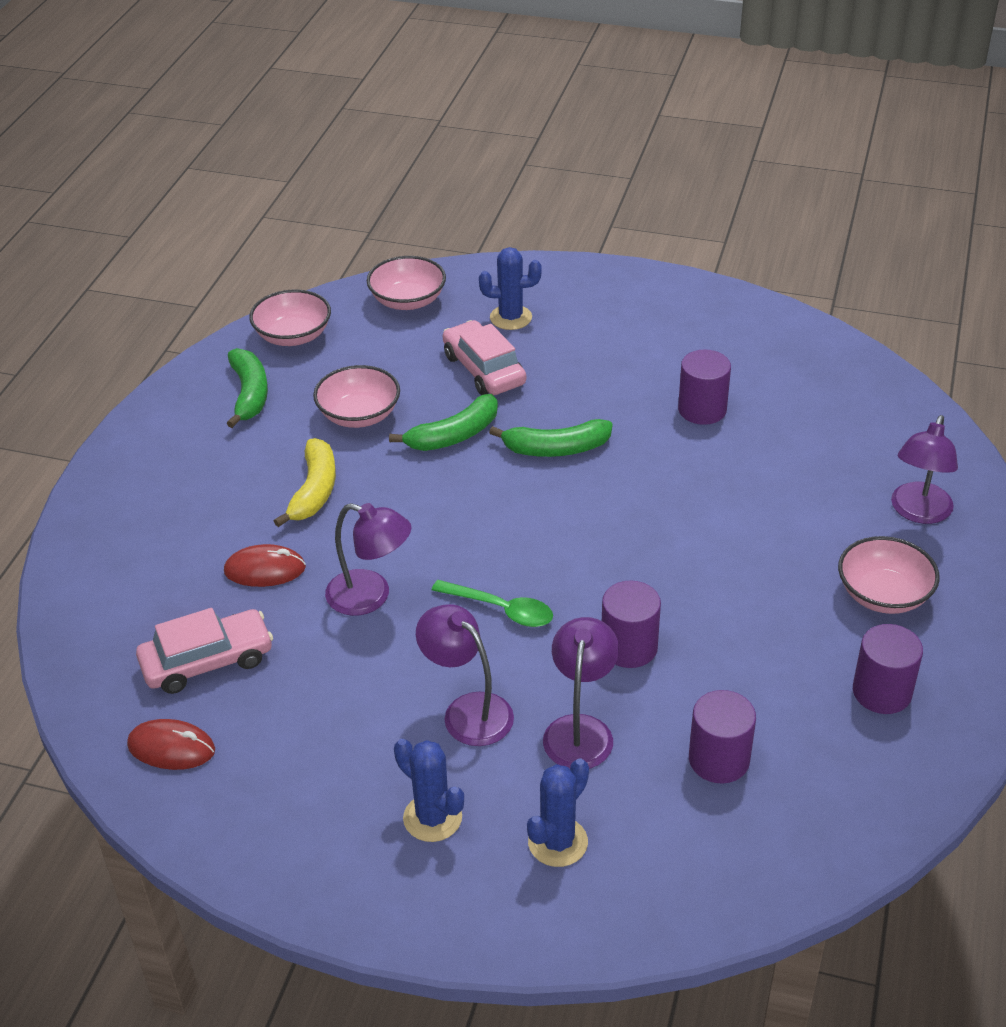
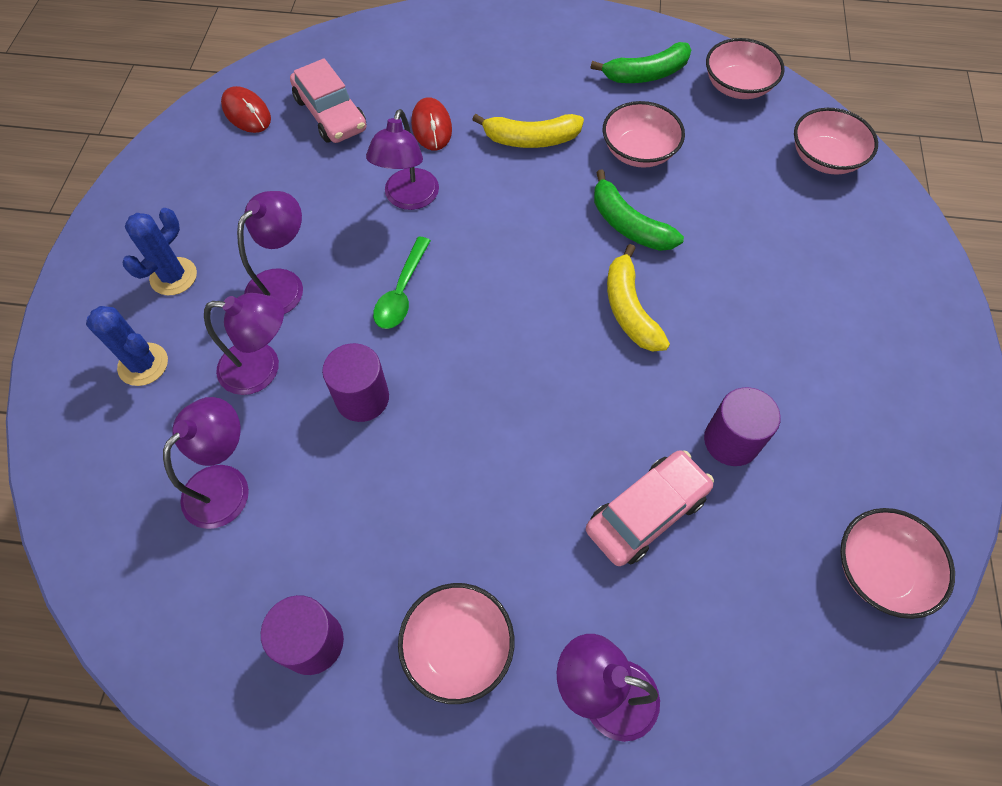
camera: 80 degrees right, 20 degrees up
(171, 748) = (246, 113): red mouse -> red mouse turned 45 degrees counterclockwise
(484, 370) = (735, 234): pink car -> pink car (646, 513)
(511, 317) = (830, 245): blue cactus -> none
(556, 449) = (629, 309): green banana -> yellow banana
(719, 759) = (226, 484): purple cylinder -> purple lamp
(818, 355) = (880, 570): none -> pink bowl

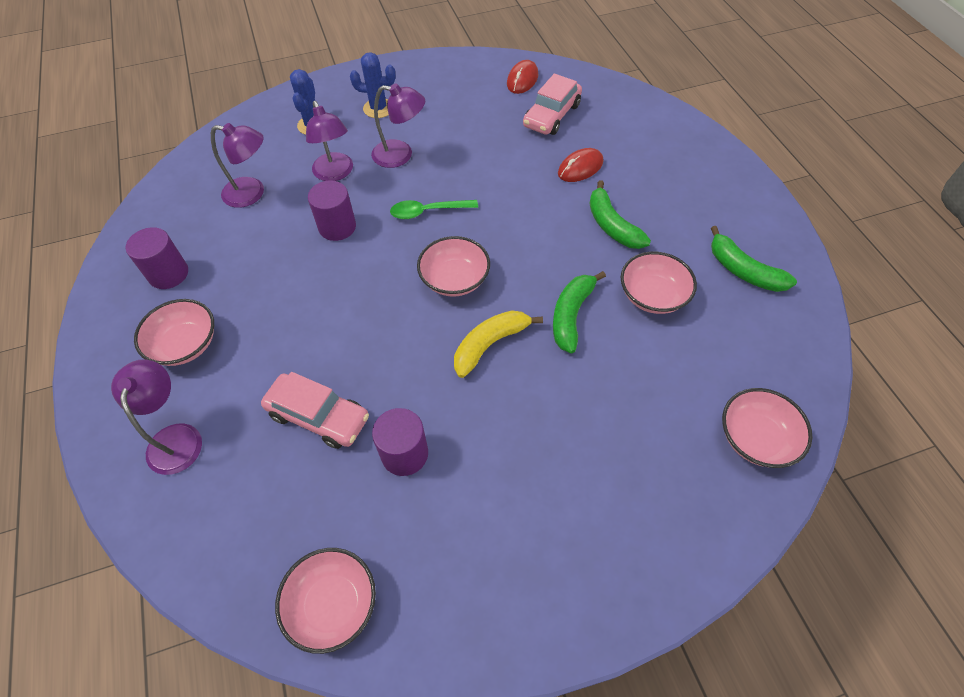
camera: 65 degrees right, 5 degrees down
(408, 199) = (507, 183): purple lamp -> none
(531, 139) = (612, 225): yellow banana -> green banana
(737, 86) = (788, 340): pink bowl -> pink bowl (454, 279)

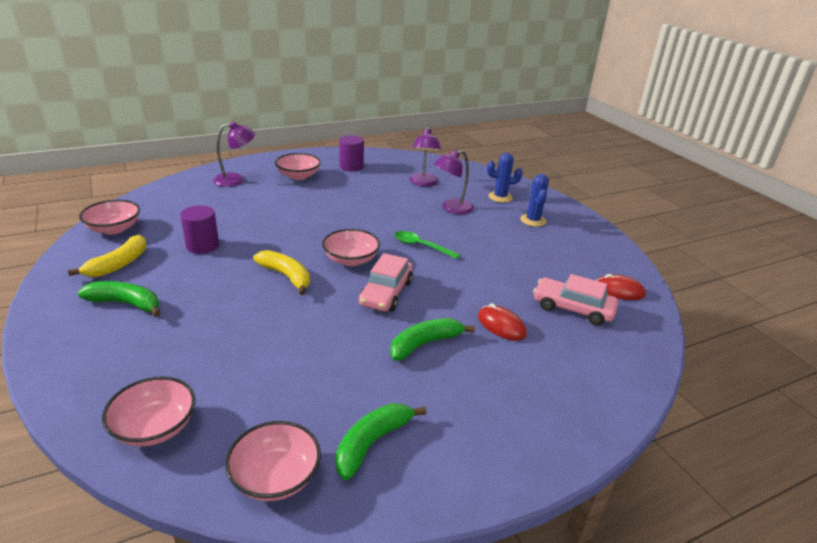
camera: 80 degrees right, 25 degrees down
(318, 416) = (239, 216): pink car -> pink car (386, 293)
(337, 227) = (398, 212): purple cylinder -> none
(401, 155) = (481, 232): purple lamp -> none
(428, 211) = (421, 246): green spoon -> green spoon turned 45 degrees counterclockwise
(450, 562) = (118, 264): none -> yellow banana
(571, 315) = (312, 316): green banana -> green banana (126, 304)
(652, 295) = (335, 367): pink bowl -> pink bowl (275, 477)

